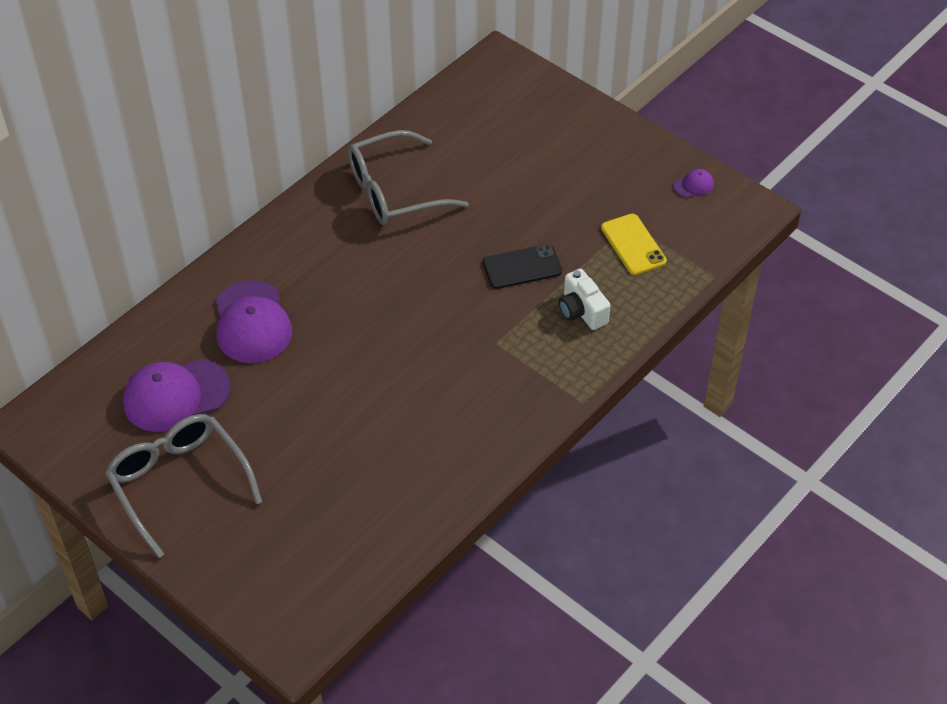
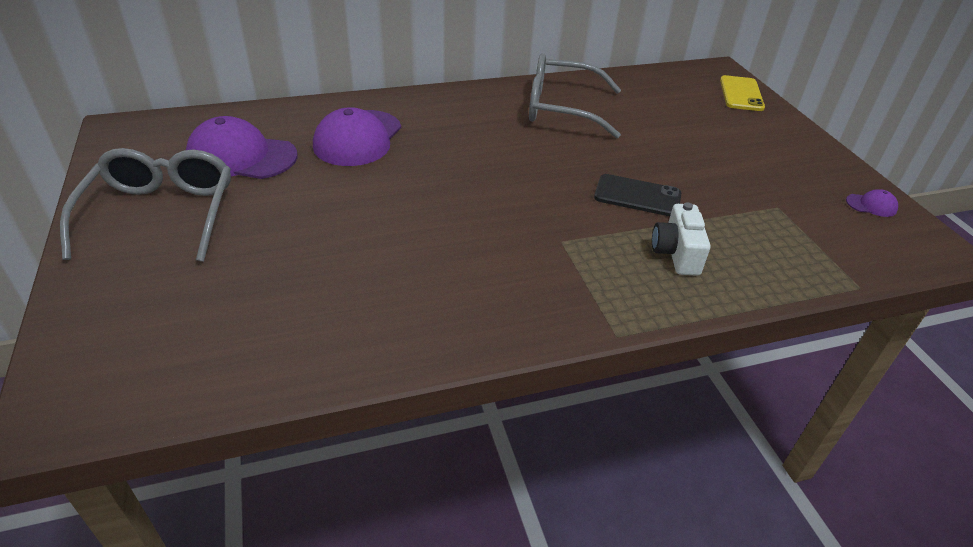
camera: 30 degrees right, 10 degrees down
(633, 245) = (772, 224): yellow phone -> yellow phone (741, 94)

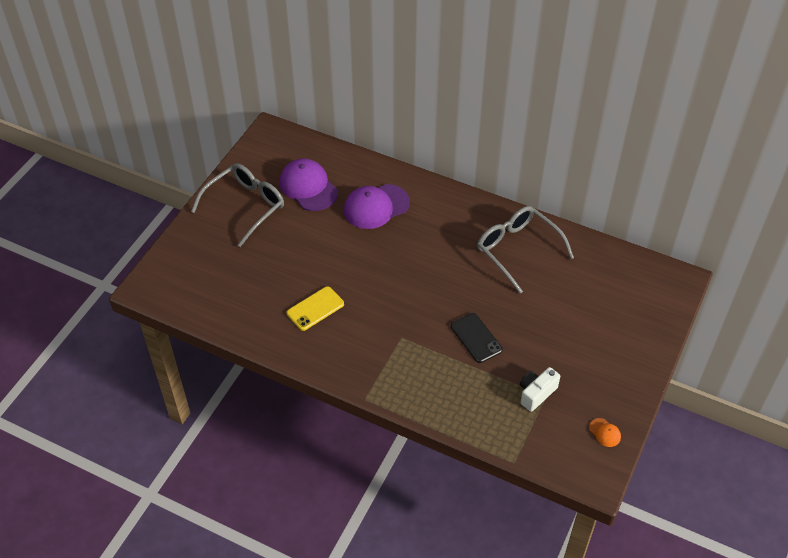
camera: 45 degrees right, 10 degrees up
(676, 253) = (448, 382): white camera -> white camera (536, 393)
(741, 94) = (660, 309): yellow phone -> yellow phone (315, 308)
(871, 205) = (605, 432): purple cap -> orange cap

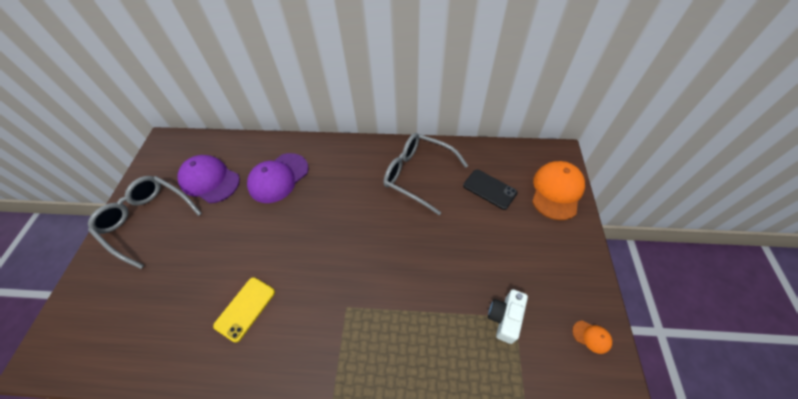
camera: 20 degrees left, 5 degrees up
(244, 207) = (148, 221): grey glasses -> grey glasses turned 75 degrees counterclockwise
(476, 338) = (419, 277): black phone -> black phone (489, 189)
(653, 313) = (557, 191): none -> orange cap

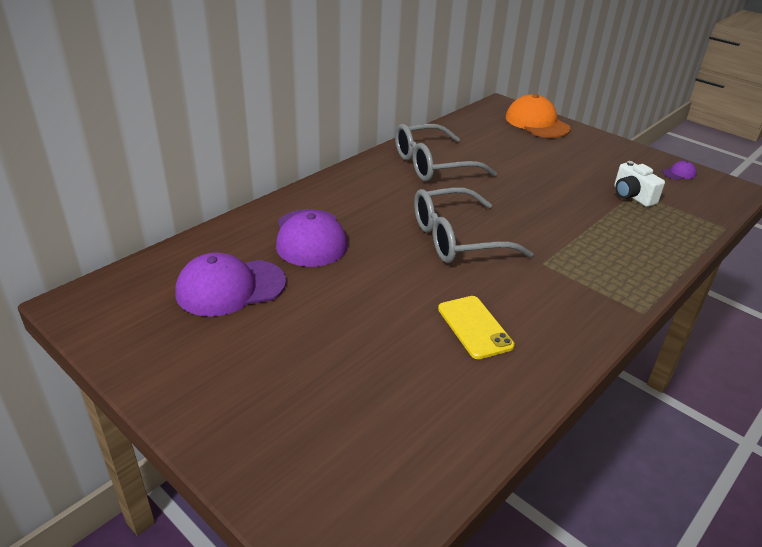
camera: 55 degrees left, 20 degrees down
(148, 221) = (222, 364): grey glasses -> grey glasses (458, 239)
(489, 189) = (497, 144): black phone -> none
(591, 337) = (679, 173): orange cap -> purple cap

